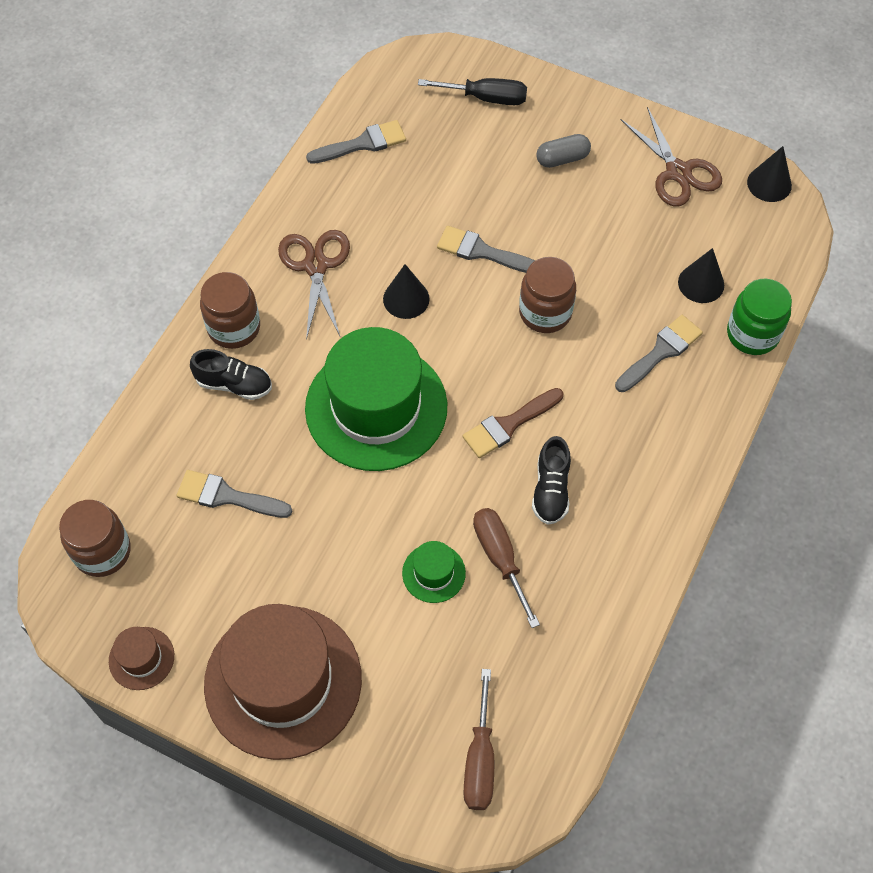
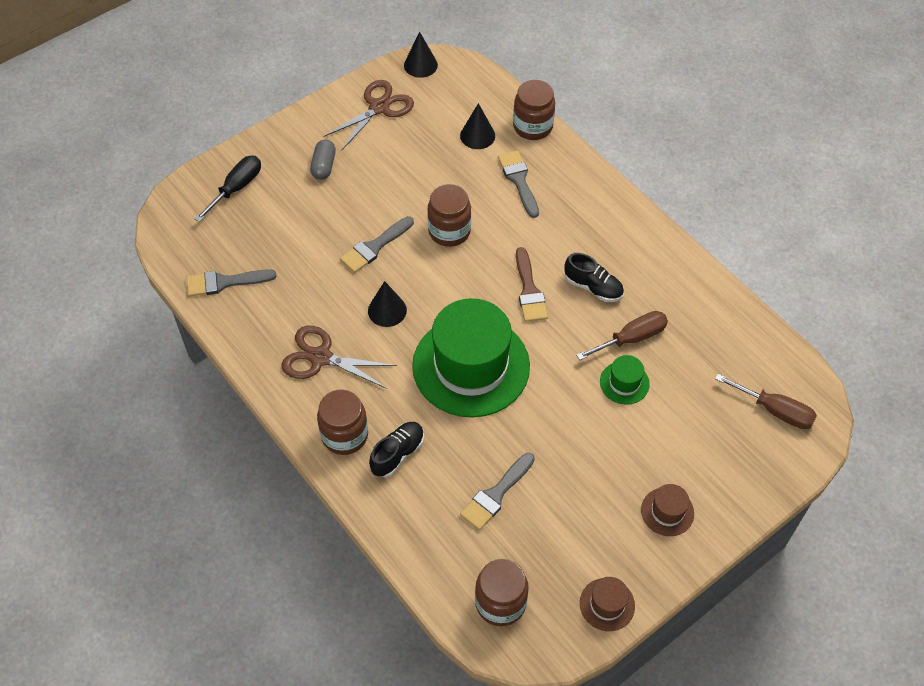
camera: 65 degrees left, 5 degrees down
(283, 681) = (667, 511): brown hat -> brown hat, size x0.42
(362, 143) = (224, 282): grey brush -> grey brush turned 105 degrees counterclockwise
(500, 558) = (631, 338): brown screwdriver -> brown screwdriver turned 150 degrees clockwise
(678, 172) = (379, 107): brown scissors -> brown scissors turned 45 degrees counterclockwise
(752, 334) = (532, 127): green jar -> brown jar

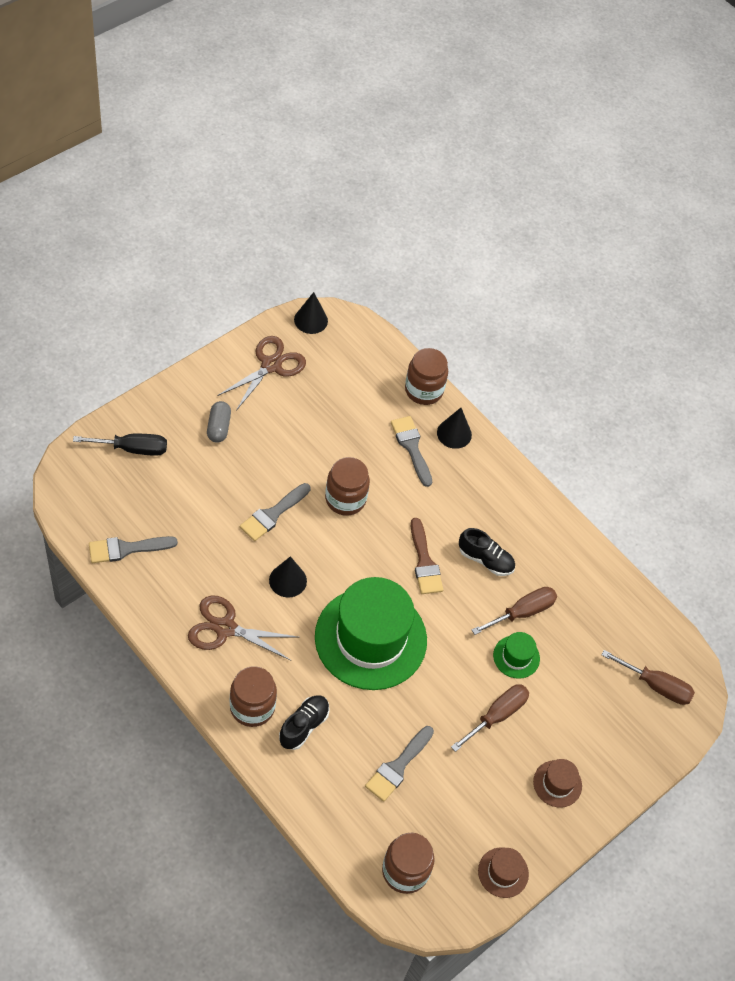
camera: 10 degrees left, 0 degrees up
(236, 188) = (132, 449): black screwdriver -> black screwdriver turned 60 degrees clockwise
(477, 135) = (370, 398): black cone -> black cone (454, 433)
(603, 442) = (497, 715): none -> brown screwdriver

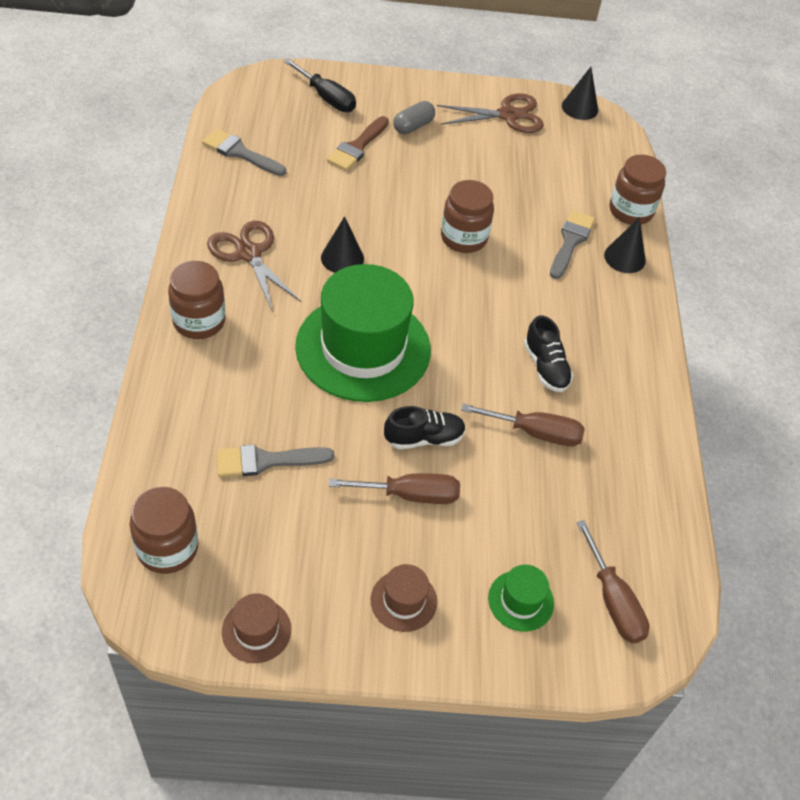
camera: 45 degrees right, 5 degrees down
(273, 514) = (386, 207): grey brush -> none
(304, 726) = (224, 366): black shoe -> black shoe (424, 438)
(424, 562) = (483, 328): brown brush -> brown brush (357, 147)
(516, 657) = (486, 463): green hat -> green hat (520, 601)

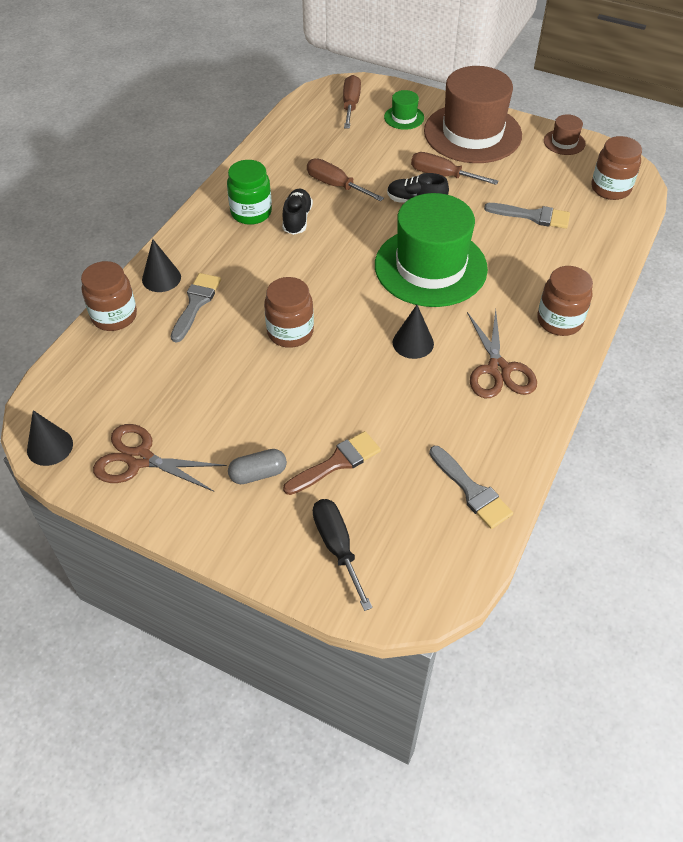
camera: 150 degrees left, 0 degrees up
(403, 601) = (472, 133): brown hat -> brown hat, size x2.39
(570, 241) = (196, 303): grey brush -> grey brush turned 150 degrees clockwise
(602, 361) = (251, 212): none -> green jar

